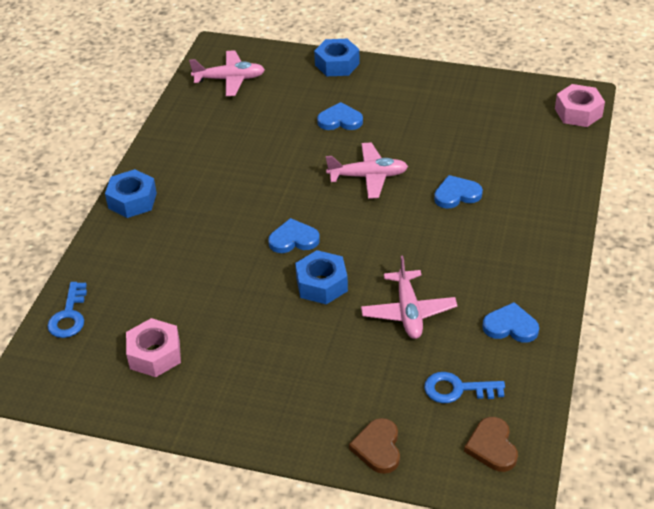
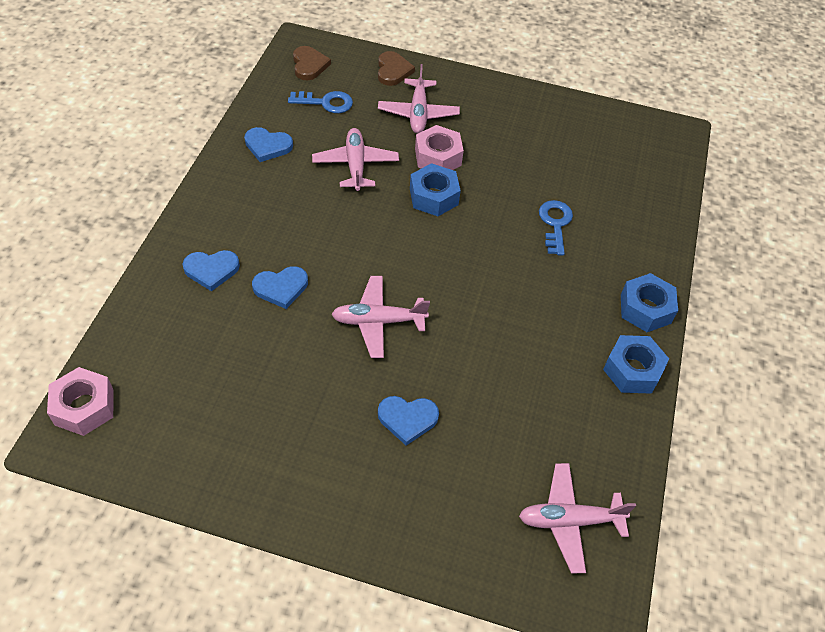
camera: 175 degrees right, 10 degrees up
(69, 315) = (662, 185): blue key -> blue key (555, 224)
(155, 354) = (575, 147): pink nut -> pink nut (438, 157)
(293, 239) = (462, 246): blue heart -> blue heart (211, 270)
(337, 64) = (407, 544): blue nut -> blue nut (632, 370)
(341, 384) = (418, 113): none -> pink plane

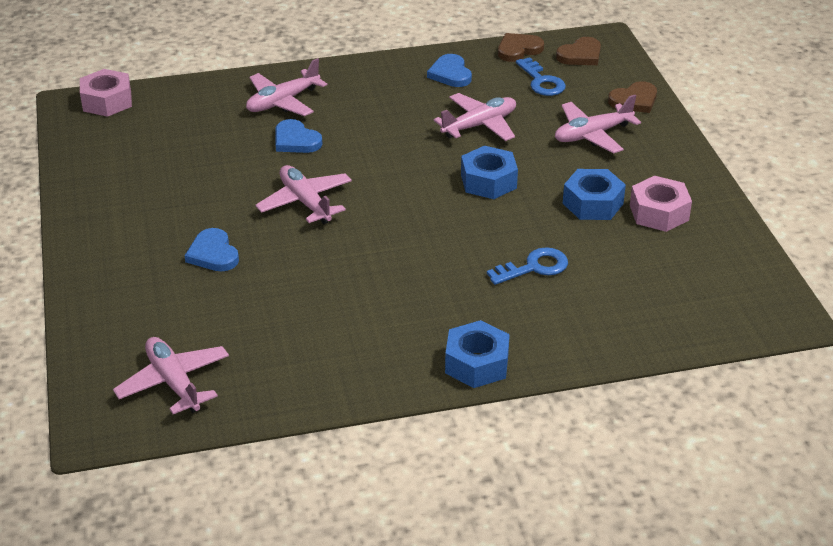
camera: 65 degrees right, 15 degrees down
(211, 270) = (283, 102): blue heart -> pink plane
(270, 92) = (518, 49): none -> brown heart
(438, 157) = (545, 166): pink nut -> pink nut (659, 213)
(632, 370) = (384, 376): blue nut -> blue nut (592, 203)

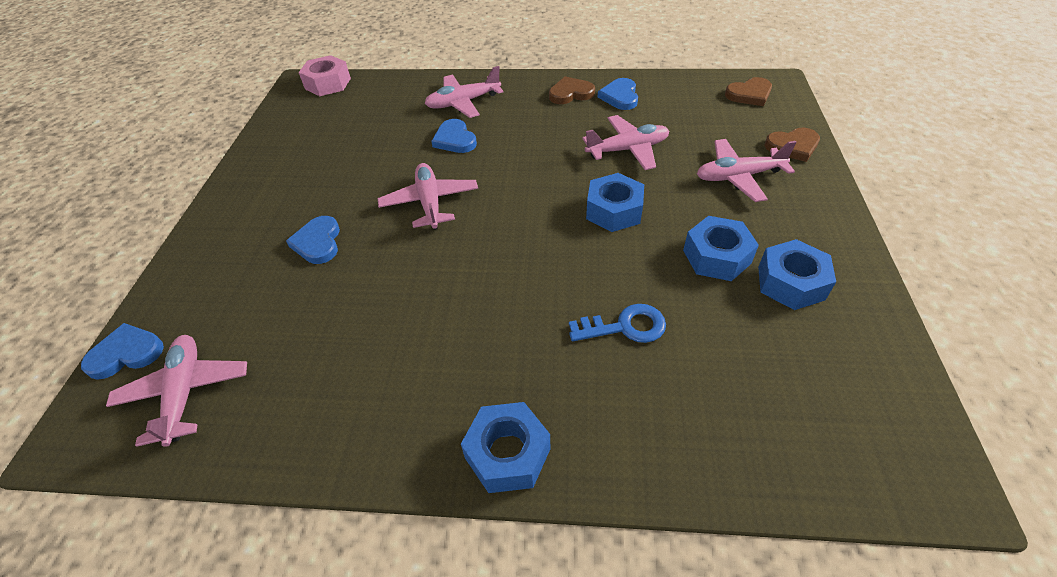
camera: 20 degrees right, 10 degrees up
(91, 369) = (126, 353): none -> blue heart
(518, 49) = (691, 82): brown heart -> brown heart (570, 93)
(541, 81) = (703, 115): blue key -> none
(659, 213) = (791, 283): pink nut -> blue nut

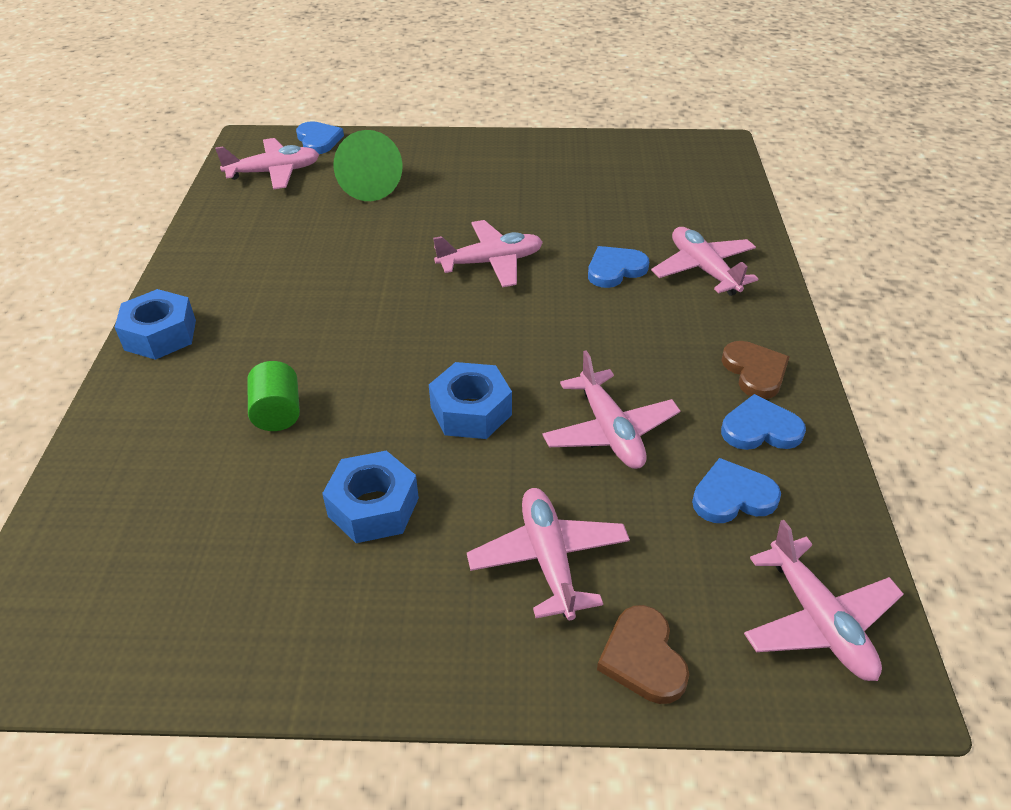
camera: 85 degrees right, 5 degrees down
(259, 296) = (366, 184): none -> green cone
(318, 242) = (432, 202): blue heart -> blue heart (732, 496)
(328, 84) = (722, 162): pink nut -> none
(625, 327) = (277, 413): blue key -> green cylinder
(749, 94) = (818, 620): brown heart -> pink plane
(791, 283) = (313, 581): blue nut -> none

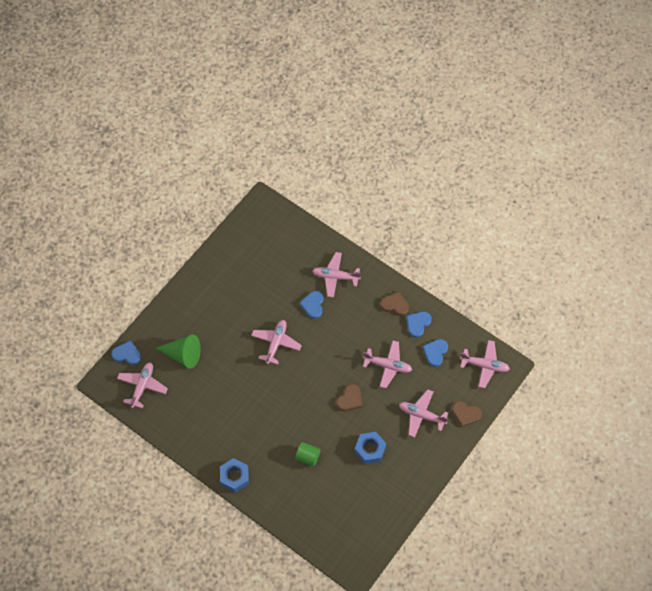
camera: 55 degrees left, 20 degrees up
(471, 411) = (350, 399): blue nut -> brown heart

